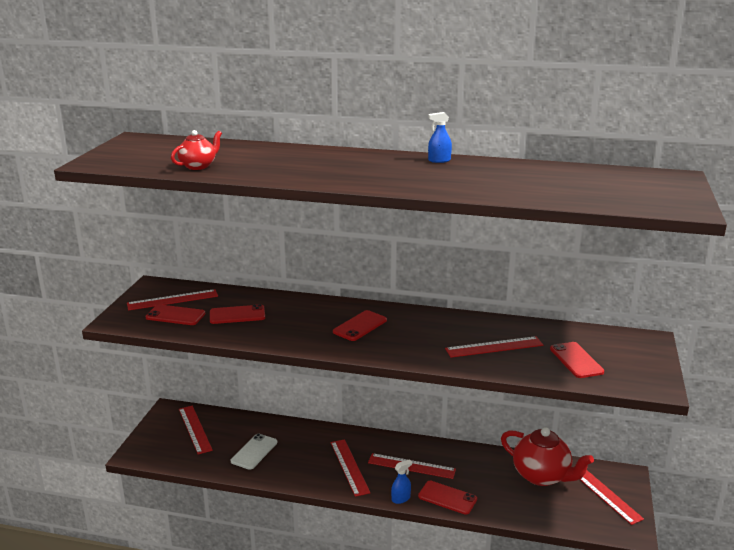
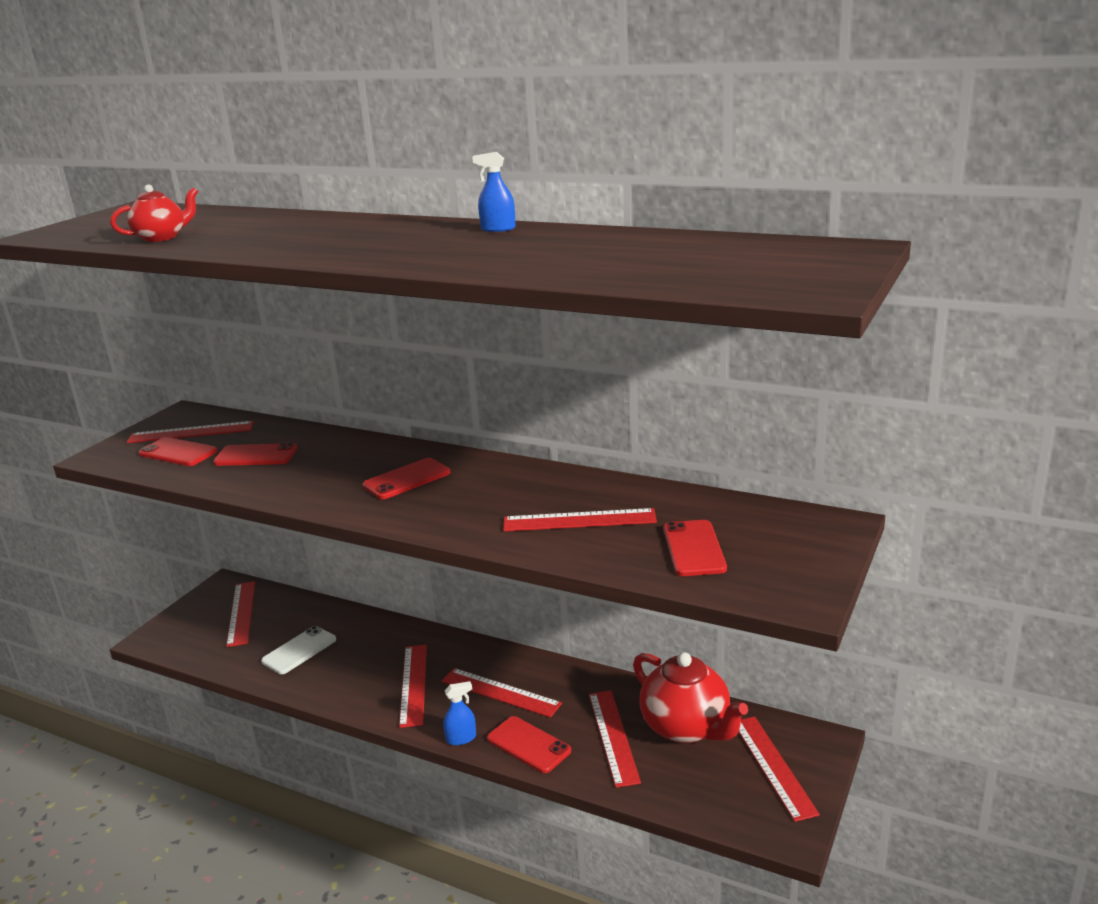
camera: 15 degrees right, 0 degrees up
(499, 486) = (613, 736): none -> red ruler

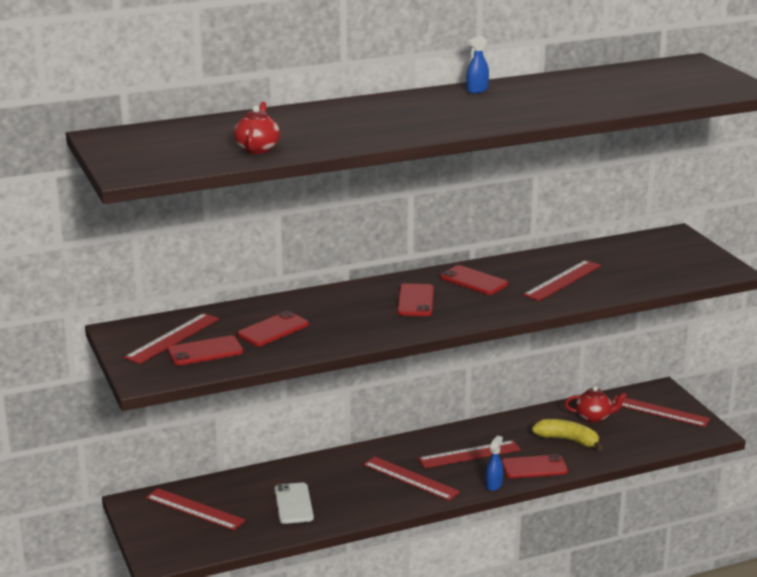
camera: 50 degrees left, 0 degrees up
(613, 736) = (567, 440): red ruler -> yellow banana
(686, 727) = (594, 417): red teapot -> red teapot, size x0.56
(693, 548) = (642, 269): red phone -> red phone (473, 281)

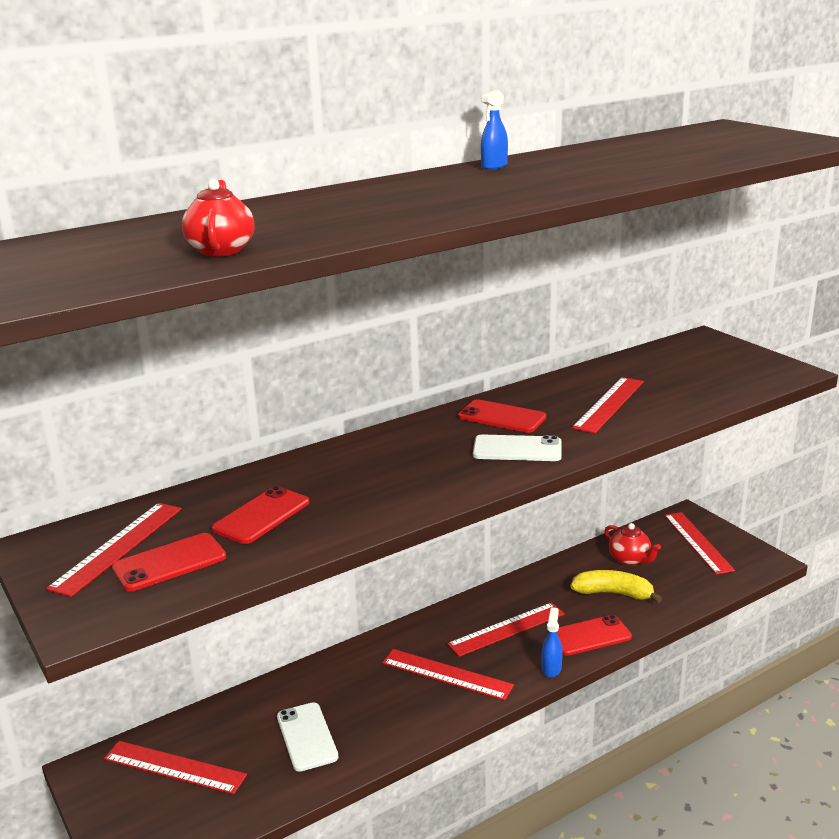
camera: 10 degrees left, 0 degrees up
(415, 301) = (440, 451): red phone -> none
(473, 305) = (517, 449): none -> white phone
(594, 417) = (630, 559): red teapot -> red teapot turned 60 degrees clockwise
(659, 411) = (698, 542): red ruler -> red ruler turned 60 degrees clockwise

